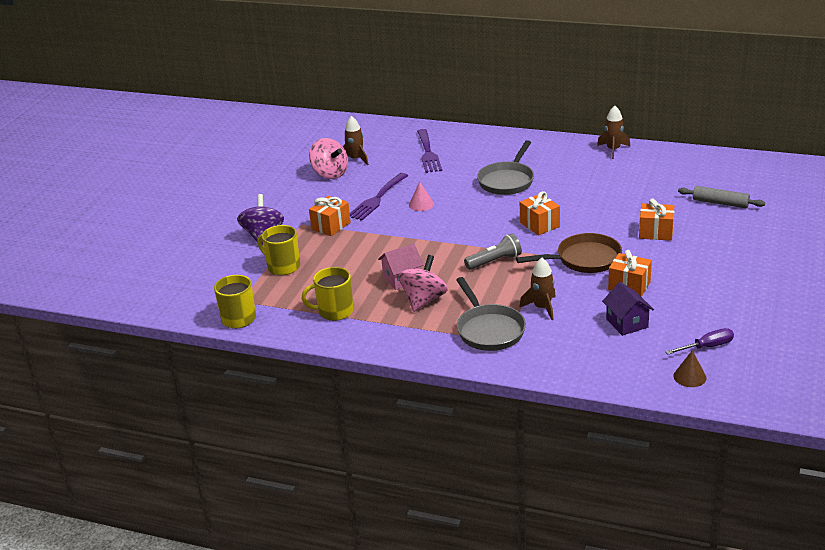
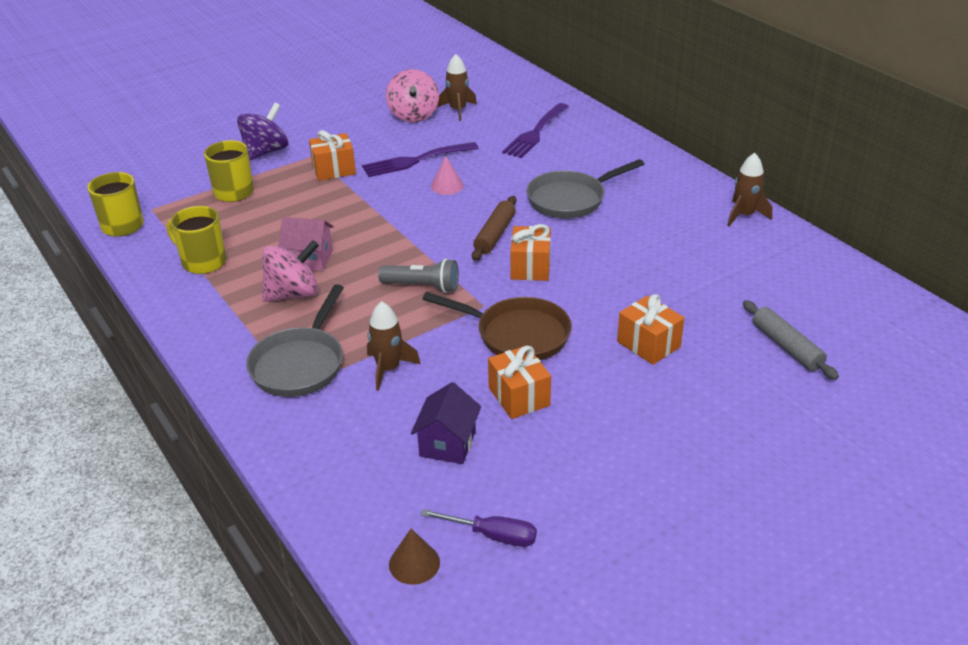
camera: 35 degrees right, 5 degrees up
(493, 217) = (495, 235): none -> brown rolling pin

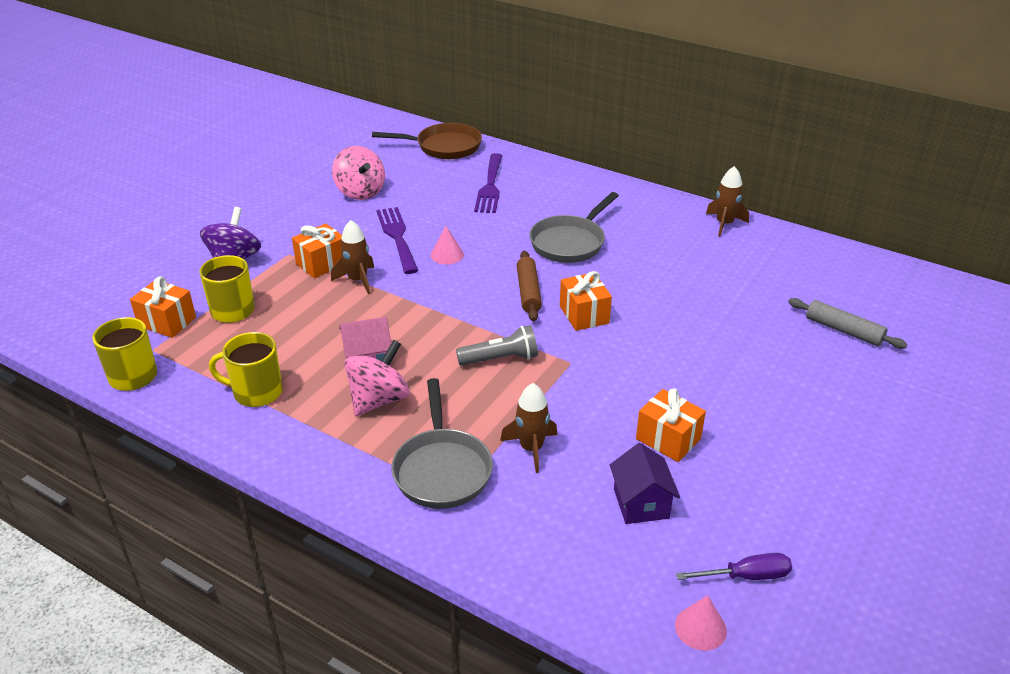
camera: 25 degrees left, 0 degrees up
(414, 563) = (700, 628): brown cone -> pink cone
(415, 161) = (397, 237): purple fork -> purple fork turned 120 degrees clockwise
(458, 110) = (400, 179): brown rocket -> brown rocket (357, 280)
(517, 335) = (621, 381): brown pan -> brown pan (444, 147)
(648, 344) = (737, 359): orange gift -> orange gift (167, 322)

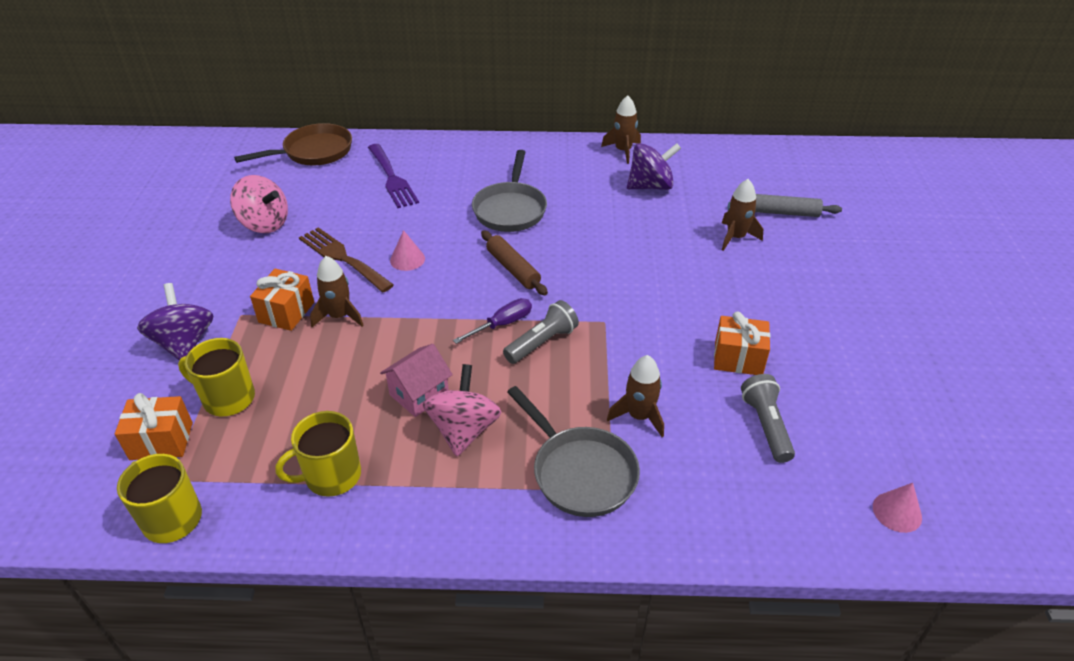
camera: 30 degrees left, 5 degrees up
(397, 237) = (342, 258): purple fork -> brown fork
(584, 315) = (578, 273): orange gift -> none
(641, 503) = (766, 425): purple house -> grey flashlight
(723, 263) = (650, 186): none -> purple spinning top
(746, 576) = (890, 450): purple screwdriver -> purple screwdriver (502, 324)
(768, 336) = (735, 237): none -> brown rocket

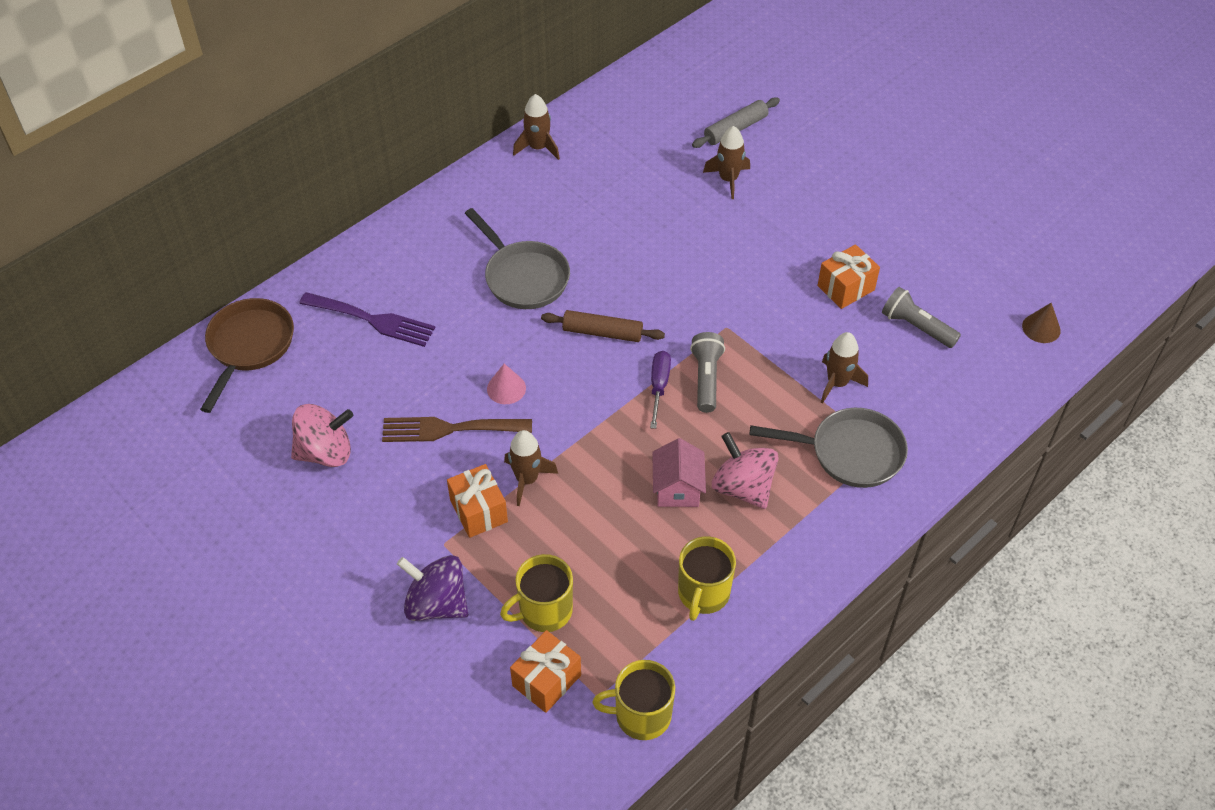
camera: 45 degrees left, 10 degrees up
(650, 186) = (606, 171): purple spinning top -> none
(897, 512) = (1041, 328): pink cone -> brown cone

